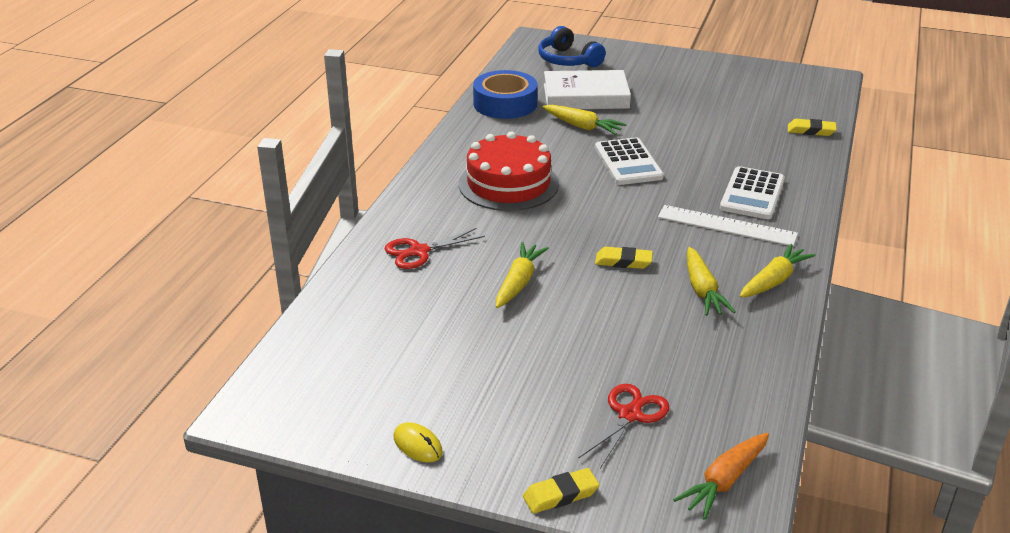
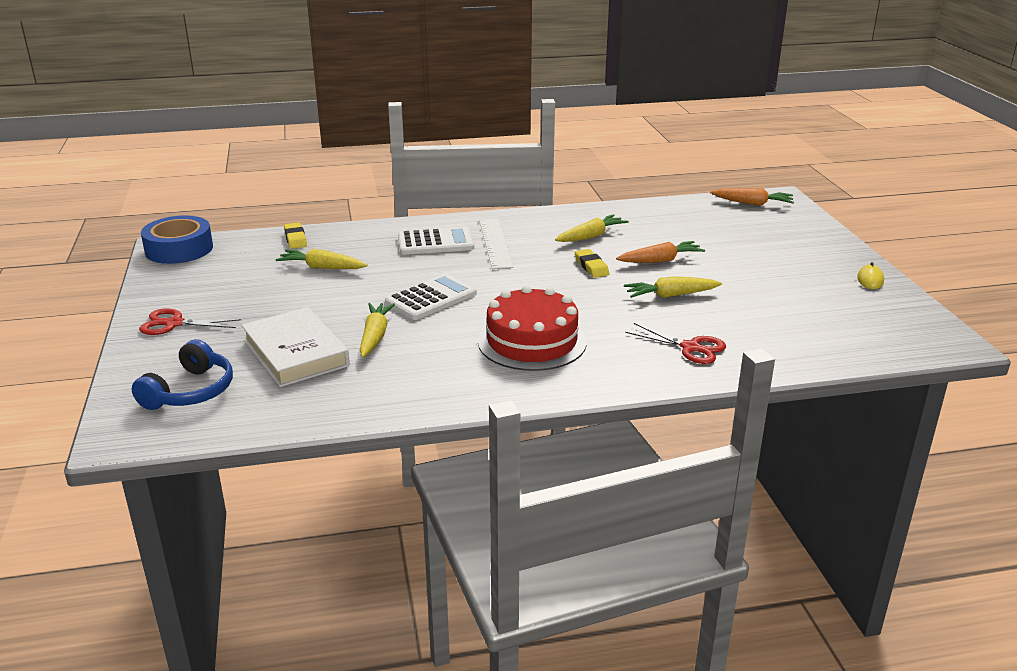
camera: 120 degrees left, 5 degrees down
(505, 104) = (354, 397): blue tape -> blue tape (179, 249)
(560, 495) = (830, 235): yellow eraser -> none
(602, 311) = (660, 260): none -> orange carrot
(629, 415) = (743, 232): red scissors -> red scissors (174, 324)
(773, 280) = (550, 219): yellow carrot -> yellow carrot (322, 268)

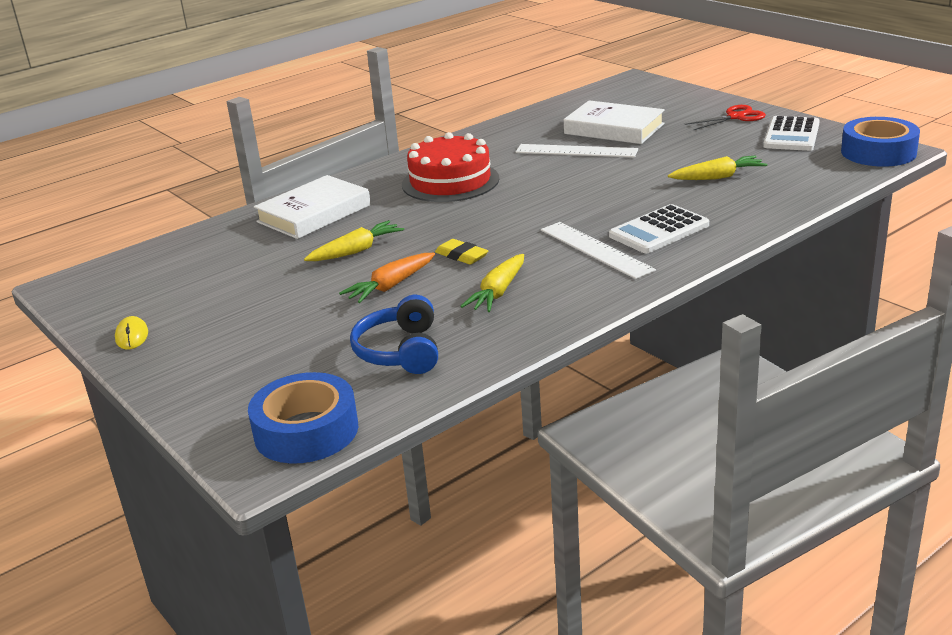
camera: 155 degrees right, 0 degrees up
(190, 391) = (639, 99): blue headphones -> blue headphones (400, 351)
(295, 239) = (803, 191): yellow eraser -> none
(375, 336) = (576, 151): yellow carrot -> white ruler
(431, 298) = (577, 184): white calculator -> white calculator (791, 135)
(690, 347) = (314, 214): red scissors -> white book
(752, 203) = (306, 431): orange carrot -> blue tape

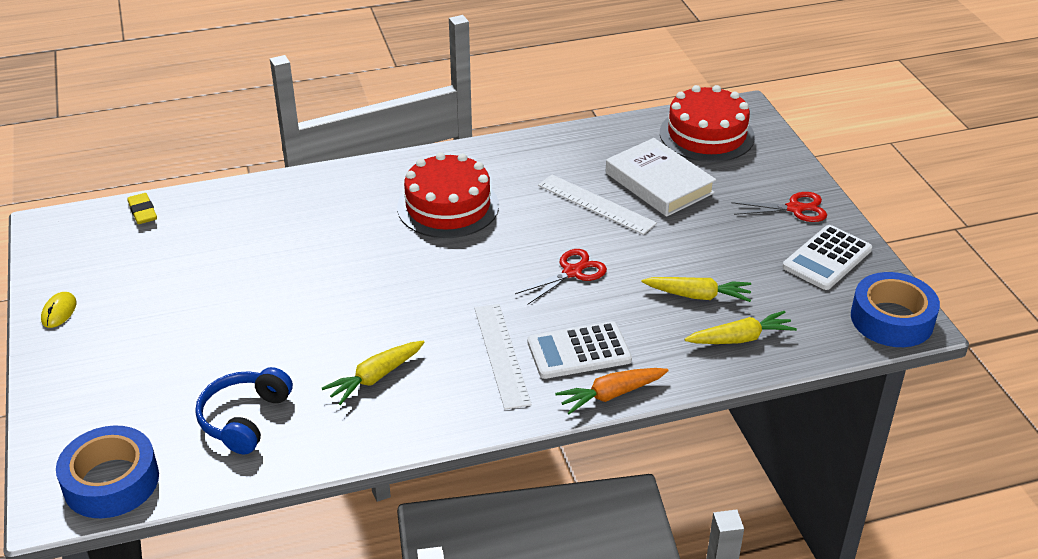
camera: 20 degrees right, 10 degrees up
(314, 214) = (300, 207): white book -> none
(356, 251) = (299, 273): yellow carrot -> yellow carrot (740, 338)
(391, 286) = (295, 332): orange carrot -> orange carrot (611, 395)
(461, 256) = (381, 316): yellow eraser -> yellow eraser (143, 212)
(600, 190) = (572, 272): none -> red scissors
(621, 97) = (706, 135): none -> red cake

